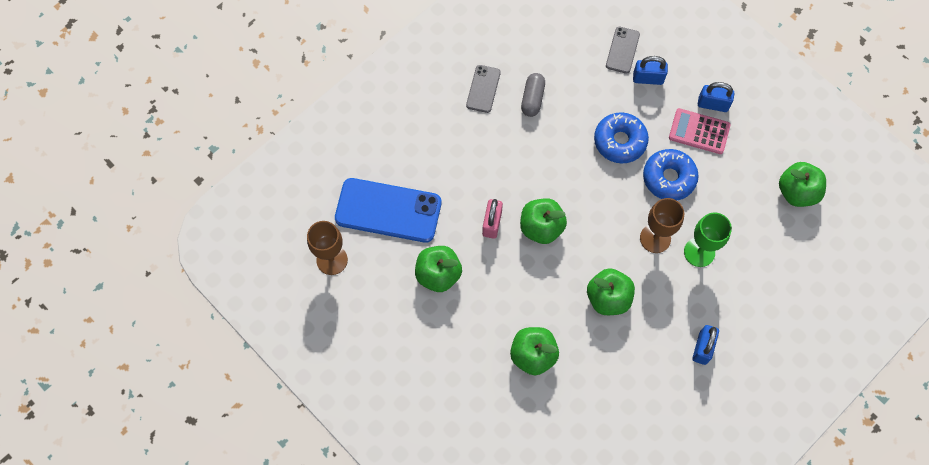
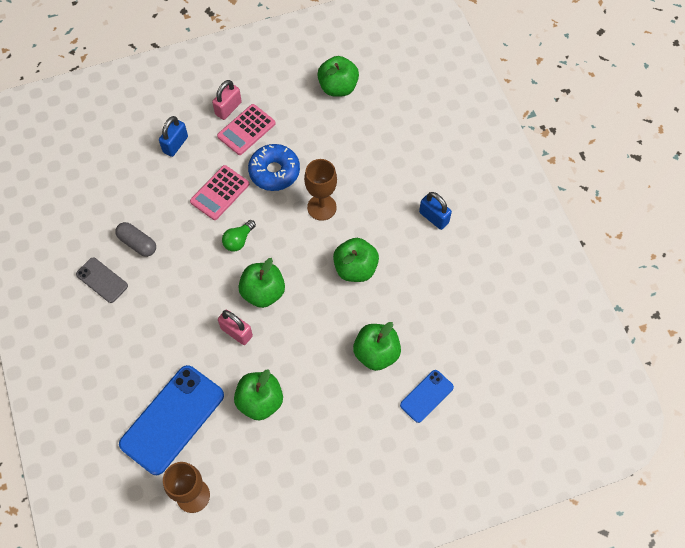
camera: 65 degrees left, 5 degrees down
(514, 419) = (426, 396): none -> blue phone
(581, 181) = (238, 240): none -> green light bulb
(620, 141) = (219, 193): blue donut -> pink calculator
(622, 50) = (137, 151): grey phone -> none
(699, 252) = (351, 180): green goblet -> none
(712, 104) = (228, 108): blue padlock -> pink padlock

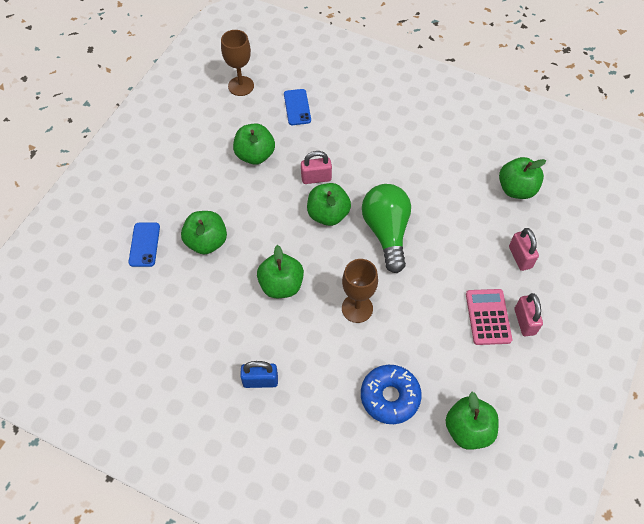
camera: 135 degrees right, 5 degrees down
(102, 280) = (438, 136): grey phone -> none
(109, 188) = (516, 189): none -> green apple
(137, 243) = (448, 173): grey capsule -> none
(172, 419) = (297, 107): blue phone -> blue phone, size x0.51
(175, 144) = (520, 257): blue padlock -> pink padlock
(219, 193) = (442, 252): pink calculator -> none
(238, 240) = (386, 232): green light bulb -> green light bulb, size x2.11
(274, 172) = (425, 303): blue donut -> blue donut (390, 397)

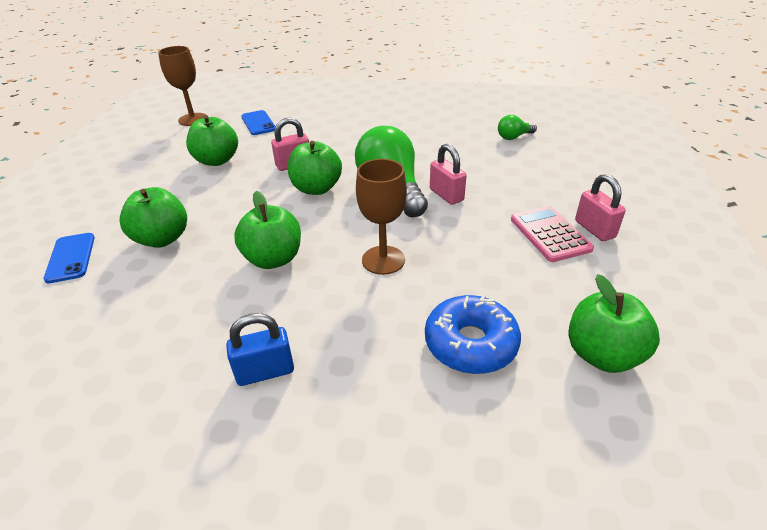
camera: 15 degrees left, 20 degrees down
(516, 189) = (513, 137): green apple -> green light bulb
(520, 257) = (551, 181): pink padlock -> pink padlock (446, 195)

